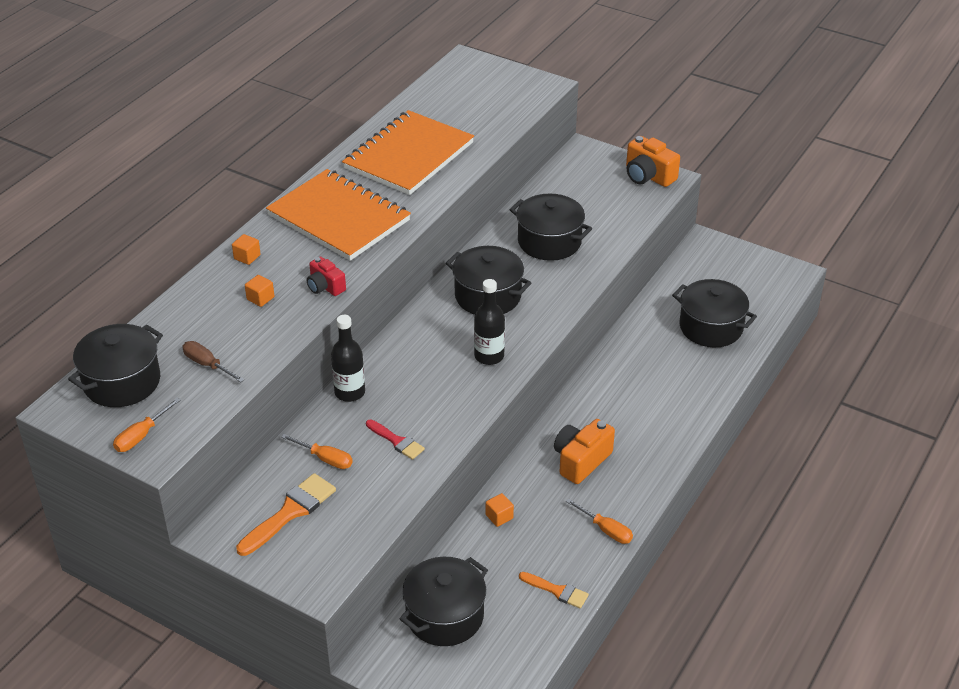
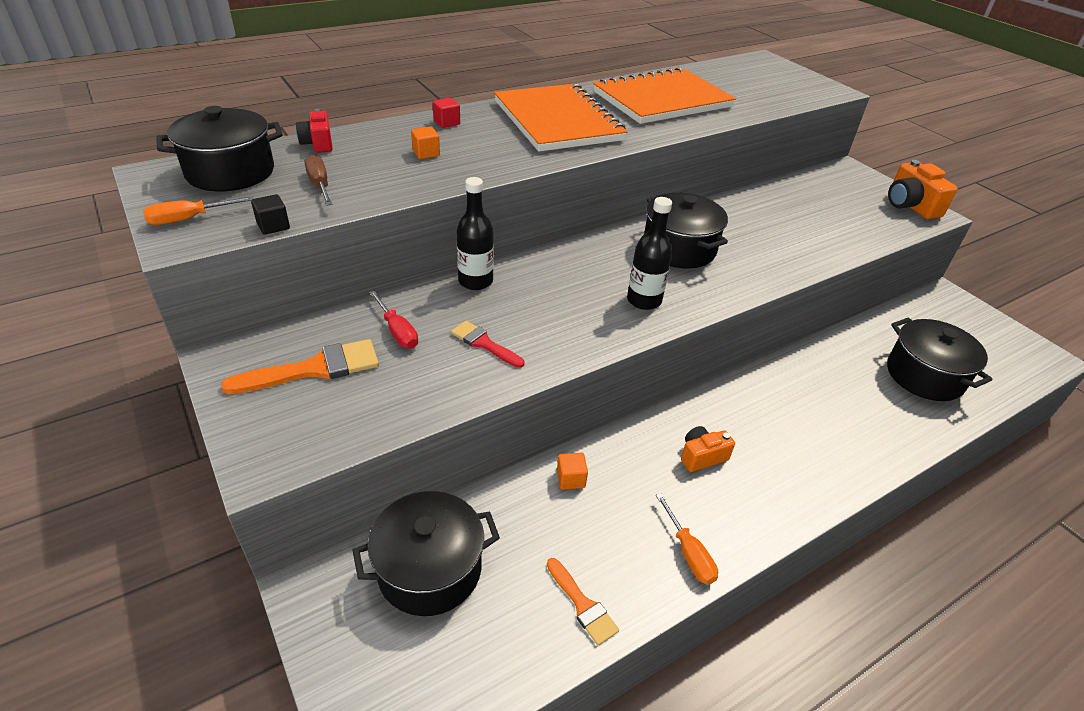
camera: 25 degrees right, 0 degrees up
(211, 415) = (273, 226): none -> black cube
(247, 257) = (446, 122): orange cube -> red cube
(325, 287) = (496, 163): red camera -> red camera (318, 144)
(325, 459) = (397, 331): orange screwdriver -> red screwdriver
(397, 441) = (484, 344): red brush -> red brush turned 150 degrees clockwise
(549, 242) = (773, 225): black pot -> none
(581, 461) = (702, 456): orange camera -> orange camera, size x0.63

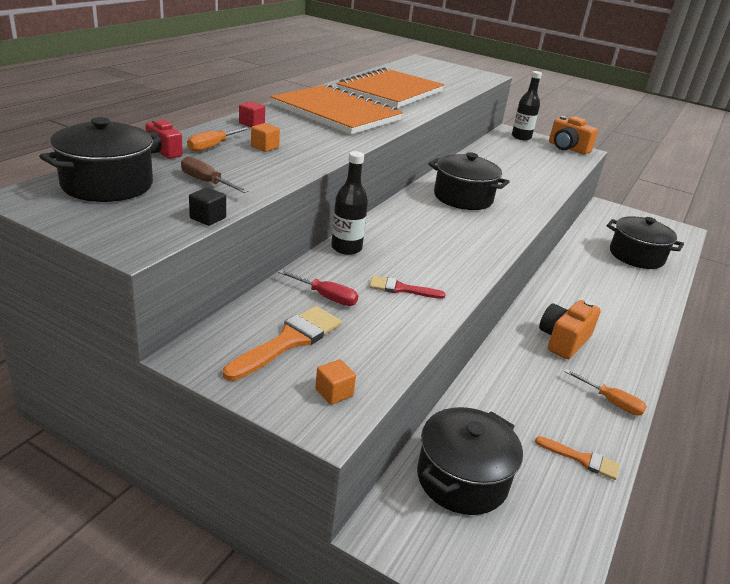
camera: 30 degrees left, 10 degrees down
(189, 219) = (119, 227): orange screwdriver -> orange screwdriver (212, 146)
(571, 479) = (497, 382): orange cube -> orange cube (334, 392)
(644, 300) = (476, 235): black bottle -> black bottle (521, 137)
(702, 456) = (563, 340): orange camera -> orange camera, size x1.58

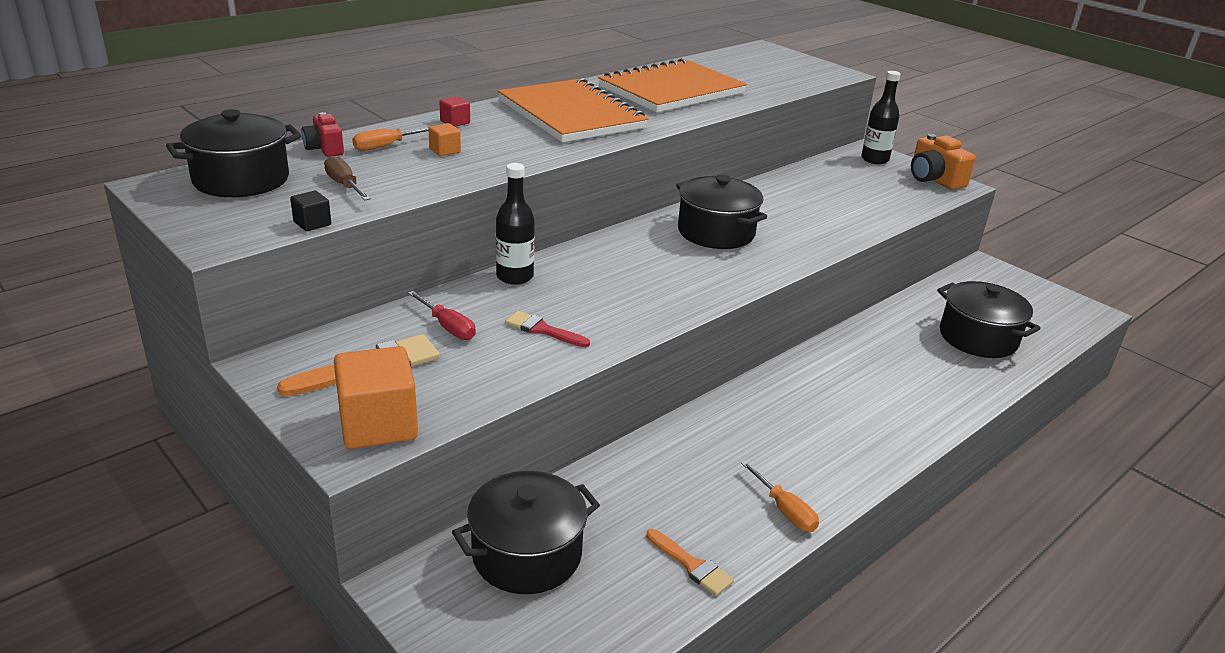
camera: 20 degrees right, 0 degrees up
(334, 392) = (378, 425): orange cube -> orange cube, size x2.20
(563, 340) = (777, 428): orange camera -> none

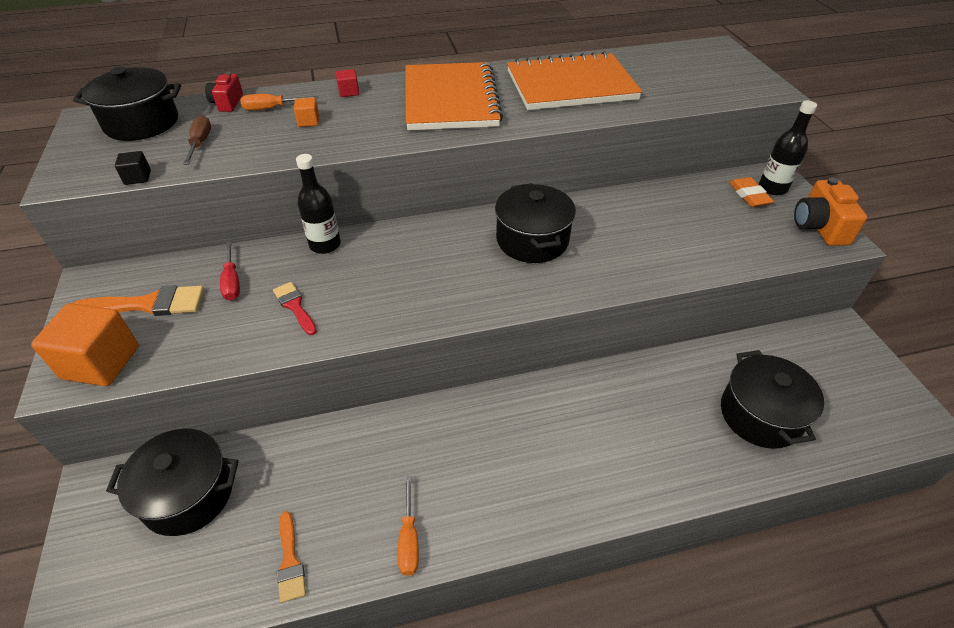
camera: 30 degrees right, 15 degrees up
(862, 167) = (749, 195): none -> orange eraser

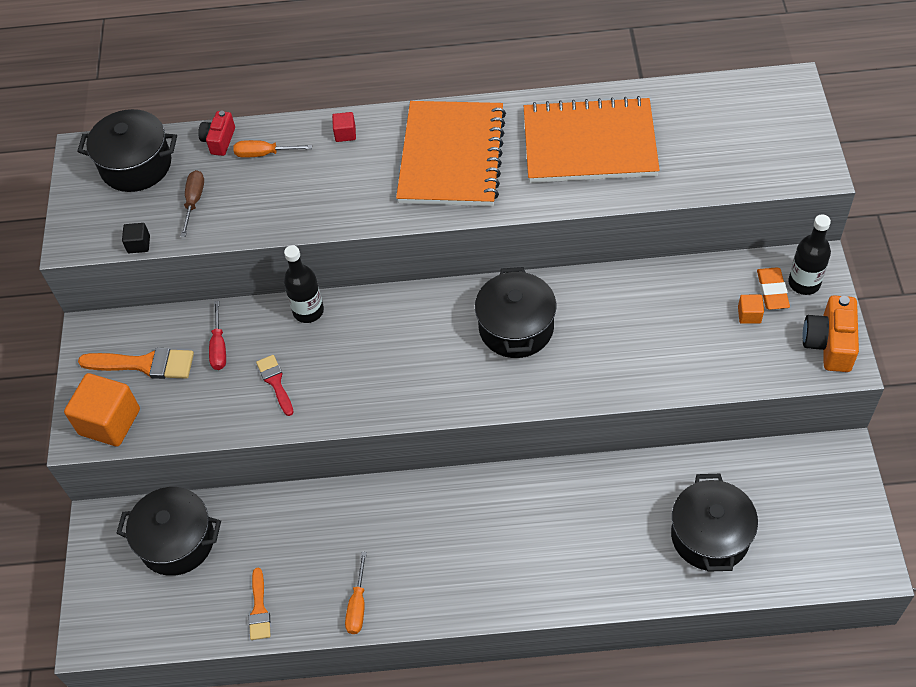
camera: 15 degrees right, 10 degrees up
(308, 121) = (300, 178): orange cube -> orange cube (749, 315)

